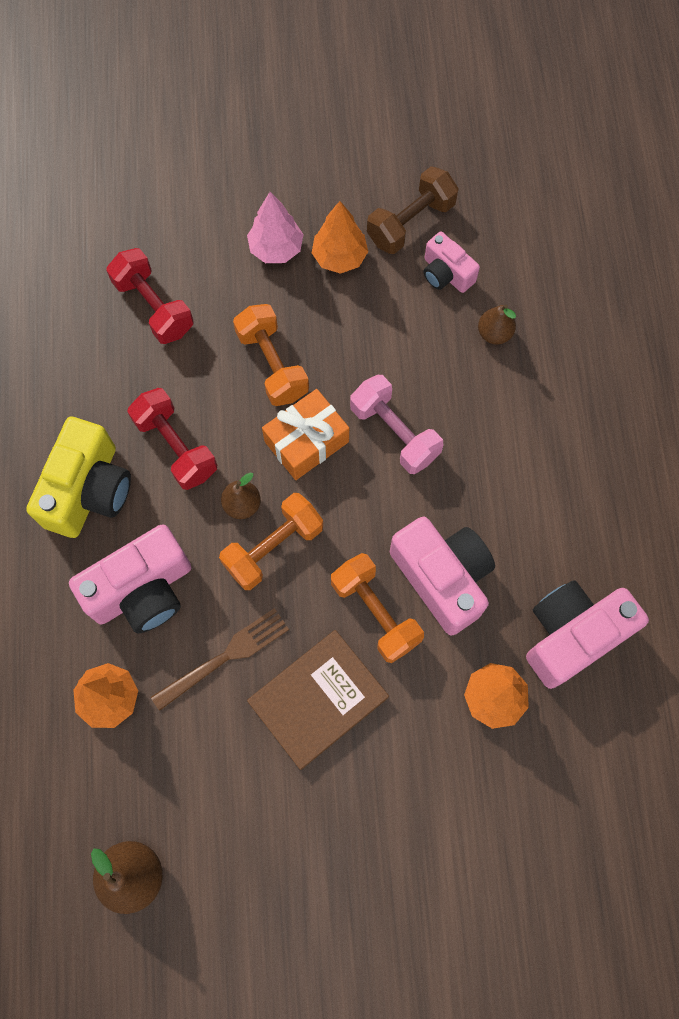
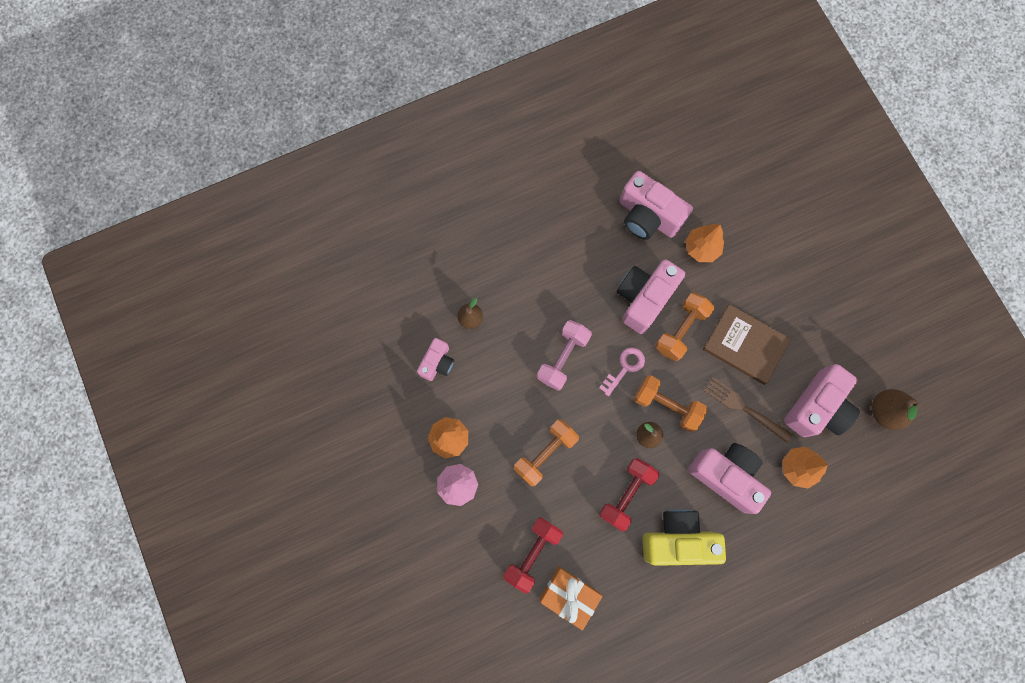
camera: 110 degrees left, 5 degrees up
(182, 768) = (817, 407): none -> pink camera
(306, 441) = (590, 411): orange gift -> orange gift (569, 595)
(349, 510) = (625, 368): none -> pink key
(411, 222) = (406, 399): brown dumbbell -> none

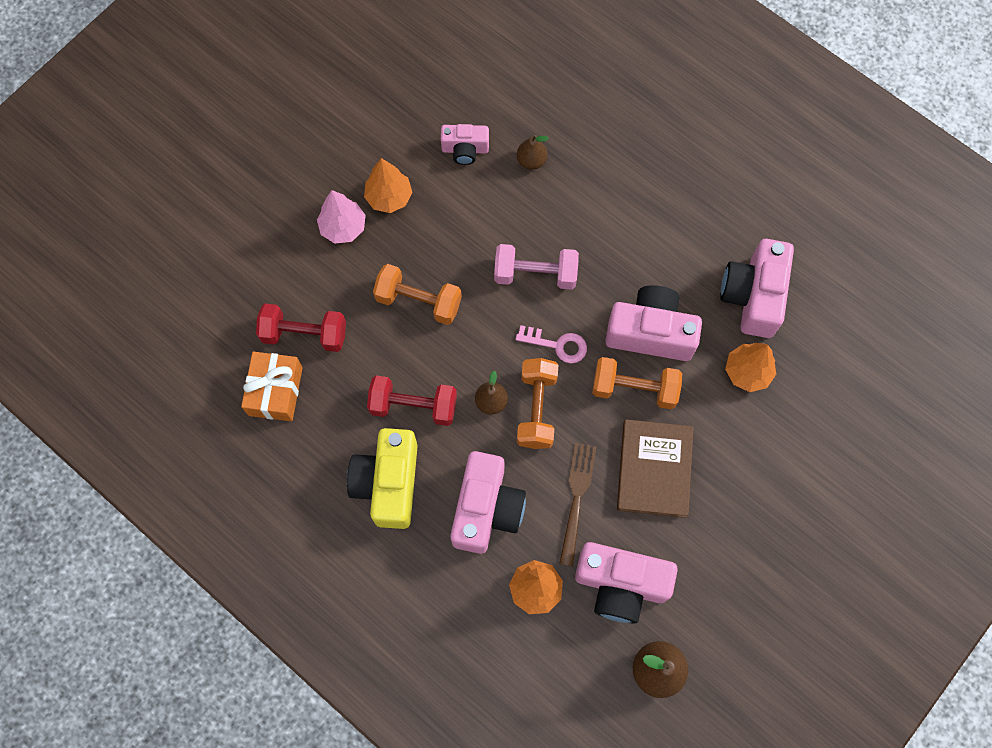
camera: 65 degrees right, 5 degrees down
(678, 539) = (388, 483): yellow camera -> yellow camera turned 150 degrees counterclockwise

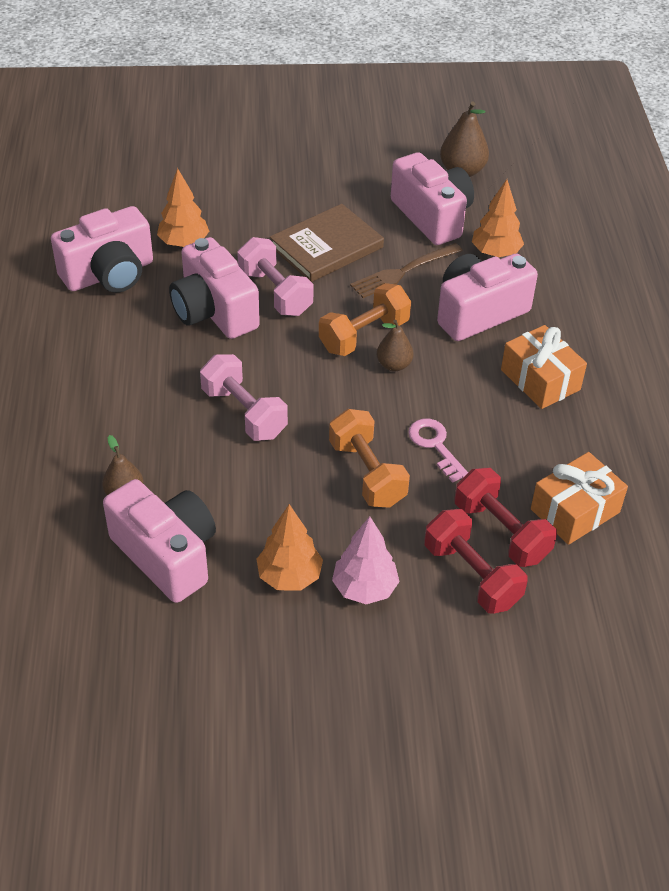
camera: 135 degrees left, 25 degrees down
(388, 483) = (540, 380): yellow camera -> orange gift
(413, 406) = (461, 409): red dumbbell -> red dumbbell (471, 575)
(465, 149) = (166, 555): pink camera -> pink camera, size x1.76
(557, 345) = (293, 357): pink key -> pink key (435, 446)
(634, 389) = (275, 292): orange dumbbell -> pink dumbbell

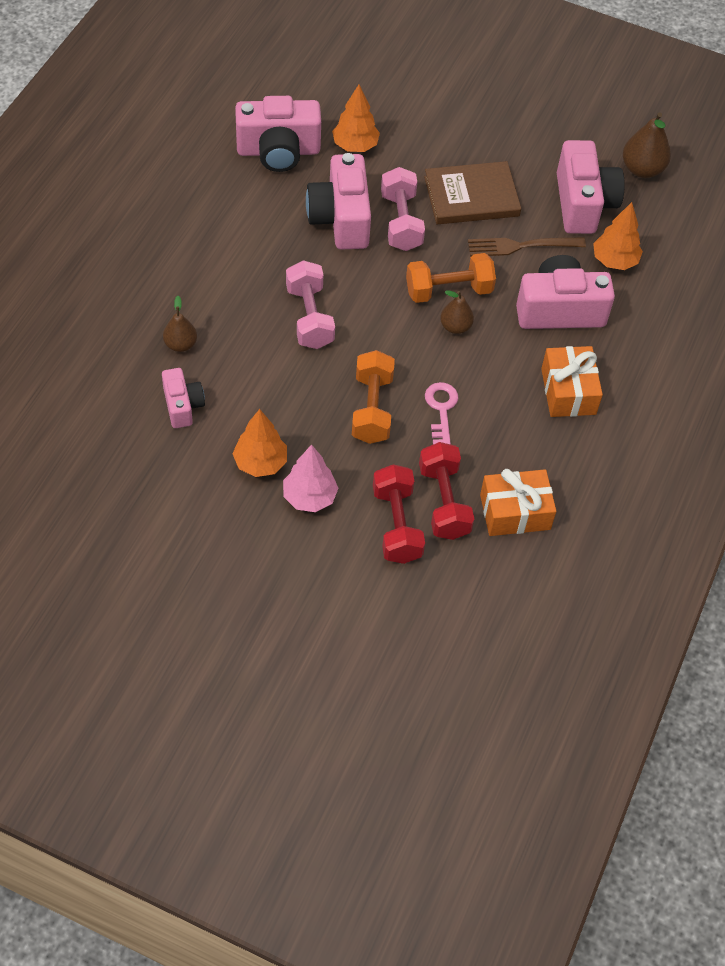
camera: 25 degrees right, 10 degrees up
(166, 555) = (182, 406): pink camera -> pink camera, size x0.57

